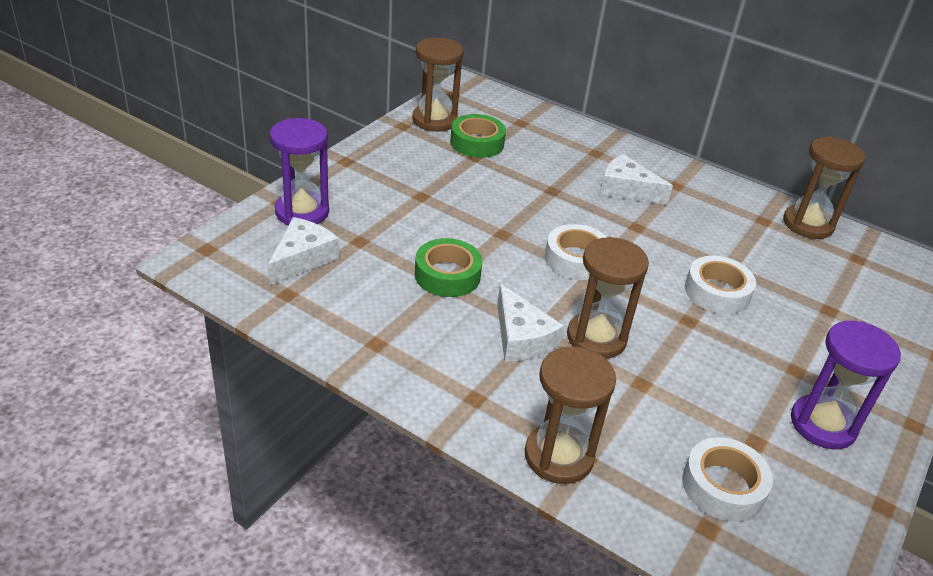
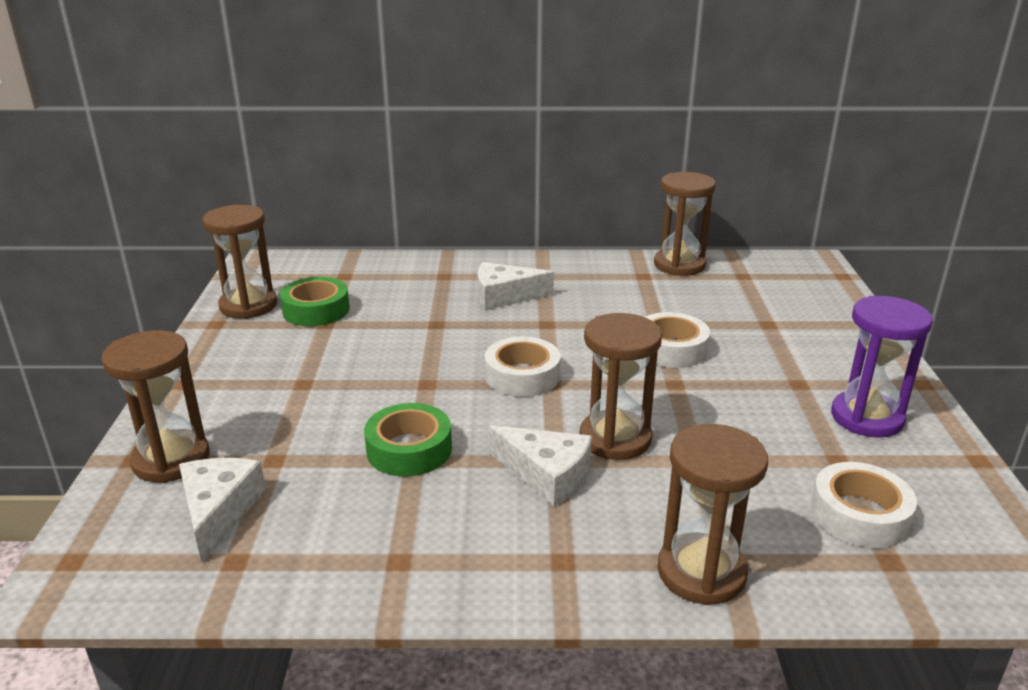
camera: 30 degrees left, 10 degrees down
(302, 212) = (171, 460): purple hourglass -> brown hourglass

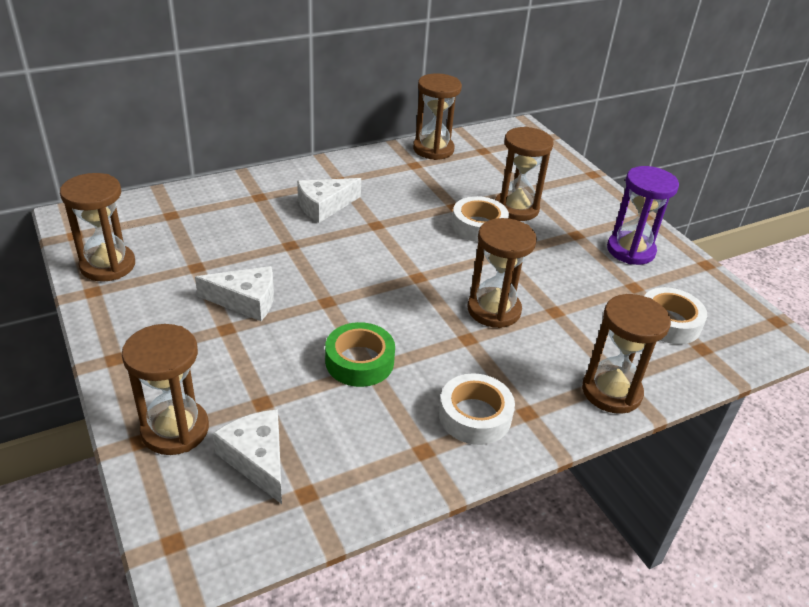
camera: 30 degrees left, 10 degrees up
(316, 310) = (175, 255): green tape -> none
(522, 376) = (393, 275): white tape -> white tape (474, 416)
(546, 475) = (470, 352): white cheese -> white cheese (246, 301)
(736, 340) = (516, 208): none -> brown hourglass

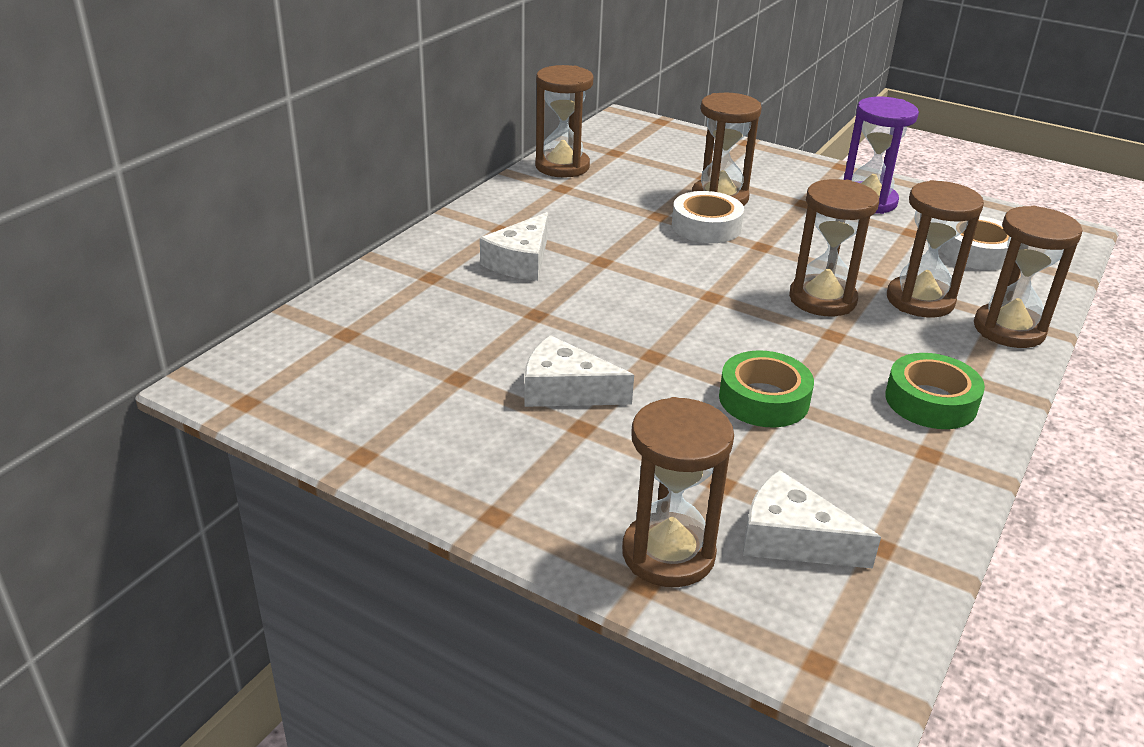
camera: 30 degrees left, 5 degrees down
(108, 265) = (342, 419): brown hourglass -> brown hourglass (920, 300)
(246, 301) = (565, 390): white cheese -> white cheese turned 135 degrees counterclockwise
(474, 416) = (930, 401): white tape -> green tape

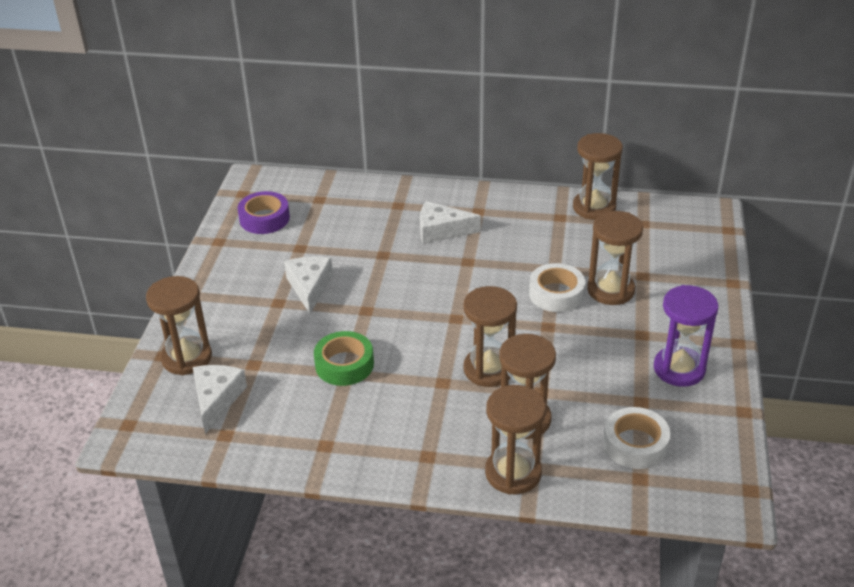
camera: 70 degrees right, 5 degrees up
(345, 394) = (264, 218): none -> purple tape
(930, 401) = (385, 440): green tape -> none

